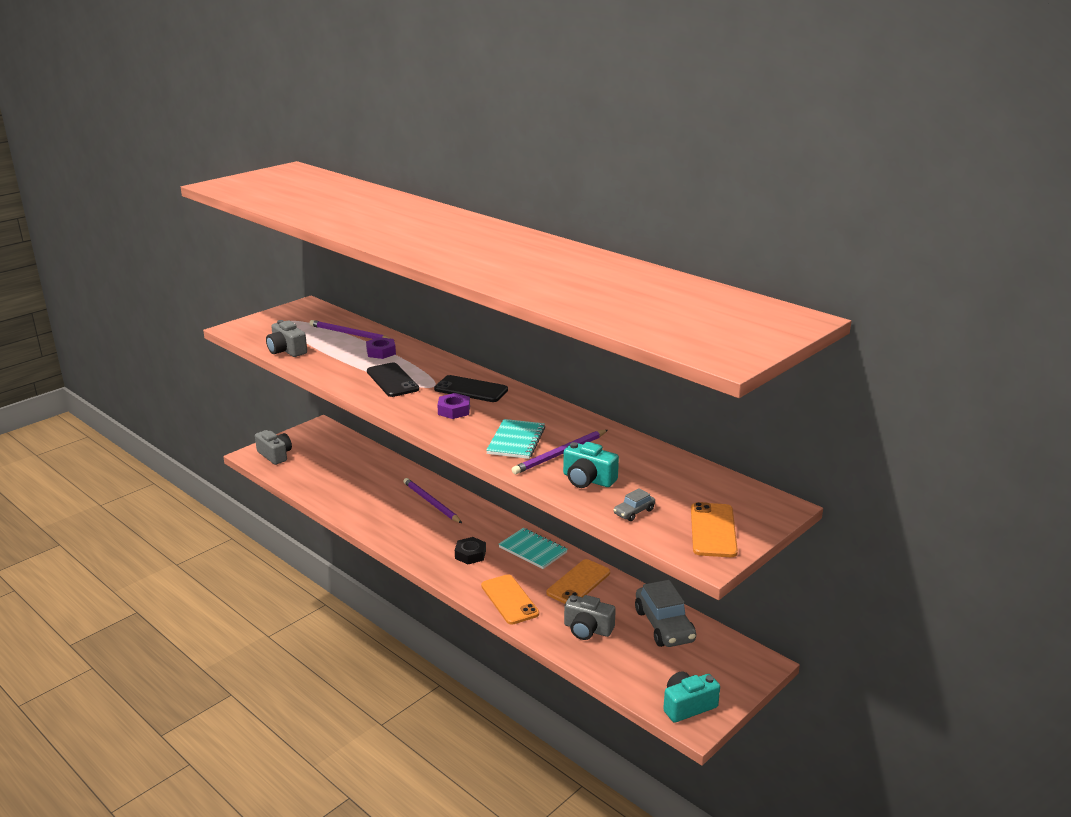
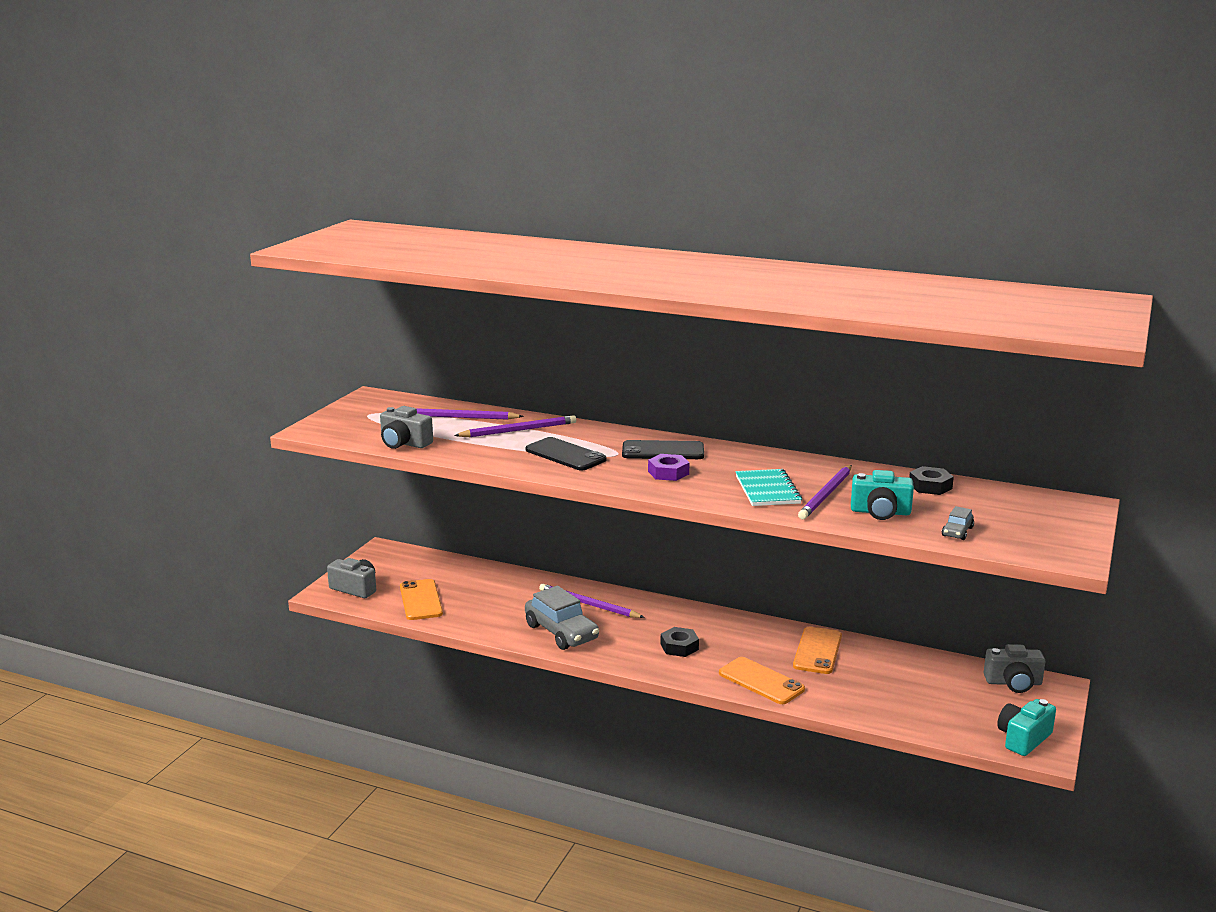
camera: 20 degrees left, 5 degrees down
(381, 352) = (518, 430): purple nut -> purple pencil
(533, 550) = (742, 629): turquoise notebook -> none
(587, 629) = (865, 692): grey camera -> grey camera (1013, 683)
(659, 462) = (930, 486): none -> black nut
(664, 625) = (937, 672): grey car -> grey car (561, 632)
(713, 530) = (1047, 534): orange phone -> orange phone (421, 600)

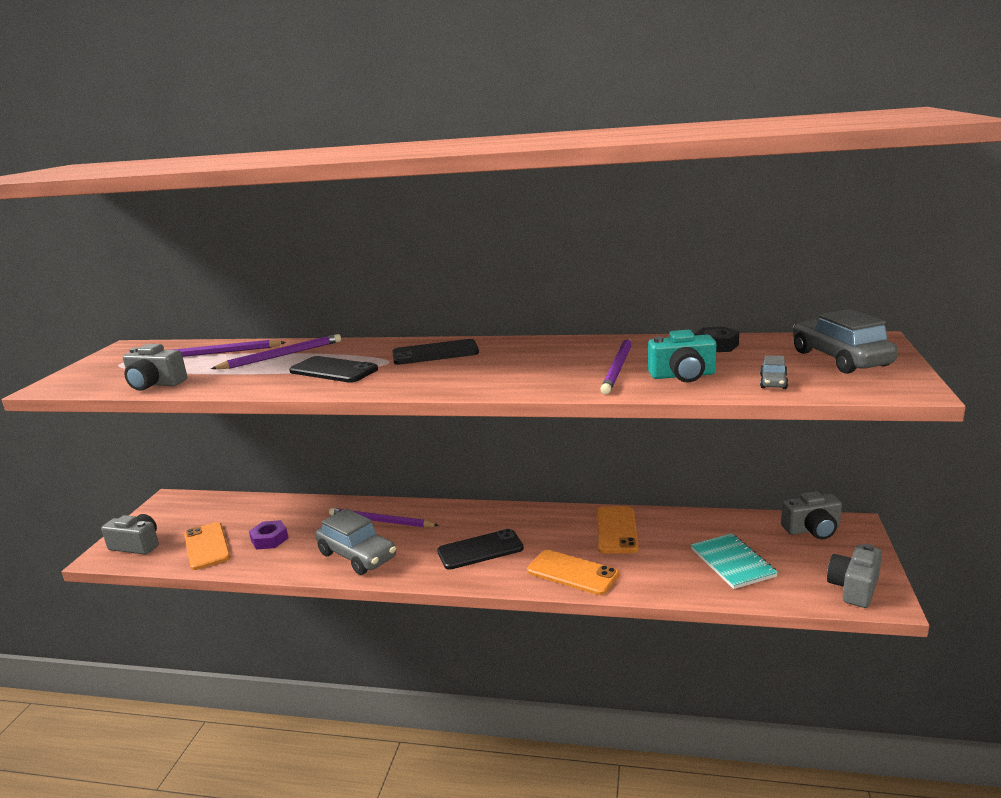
camera: 10 degrees left, 0 degrees up
(668, 473) = (446, 371): purple nut -> purple nut (269, 539)
(679, 647) = (480, 550): black nut -> black phone
(767, 490) = (556, 372): turquoise notebook -> turquoise notebook (732, 562)
(1023, 739) = (854, 588): turquoise camera -> grey camera
(1036, 519) = (840, 359): none -> grey car

